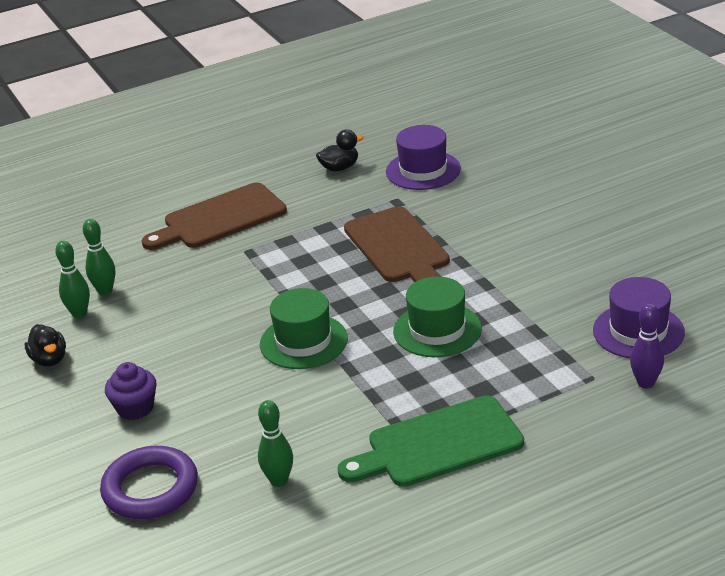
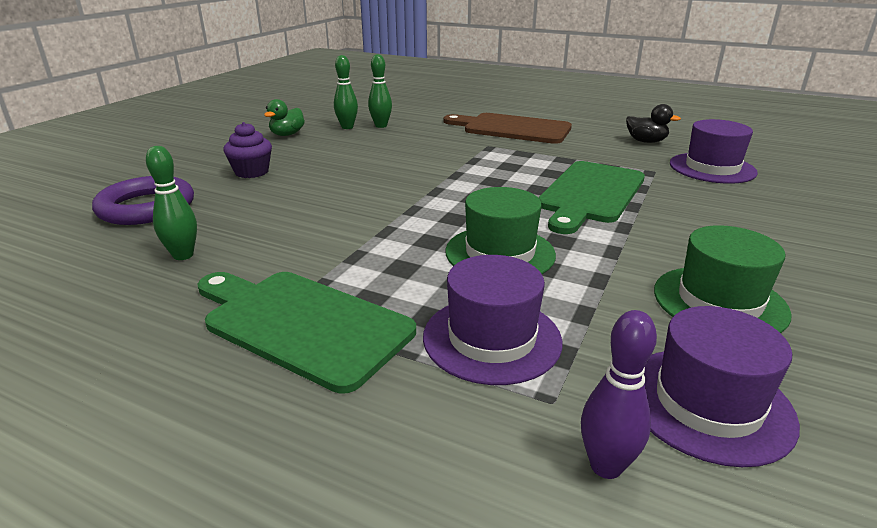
camera: 50 degrees right, 5 degrees down
(49, 360) = (287, 134): black duck -> green duck
(303, 341) = (402, 200): green hat -> green hat (719, 301)
(398, 248) = (590, 194): brown cutting board -> green cutting board
(525, 375) = (492, 338): none -> purple hat

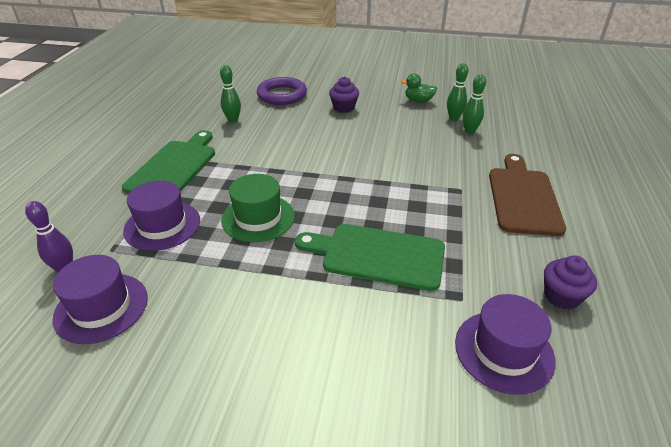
camera: 75 degrees right, 10 degrees up
(646, 141) = (561, 296): black duck -> purple cupcake
(719, 301) = (207, 324): green hat -> none

